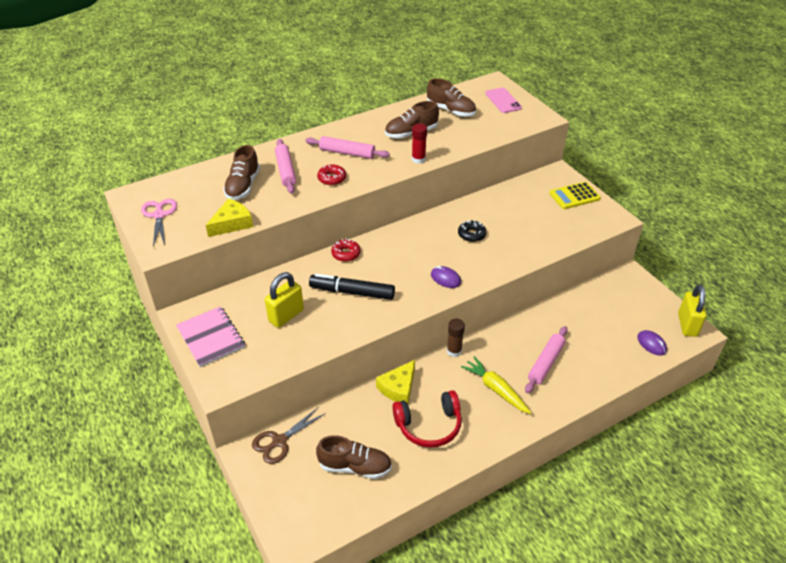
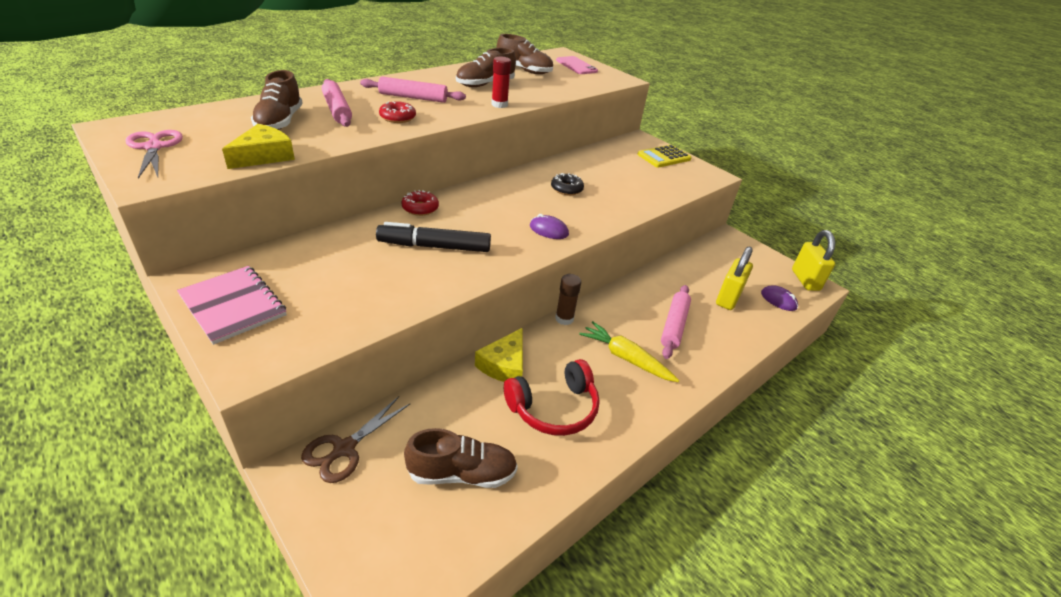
camera: 15 degrees left, 5 degrees down
(286, 316) = (346, 275): yellow padlock -> yellow padlock (728, 298)

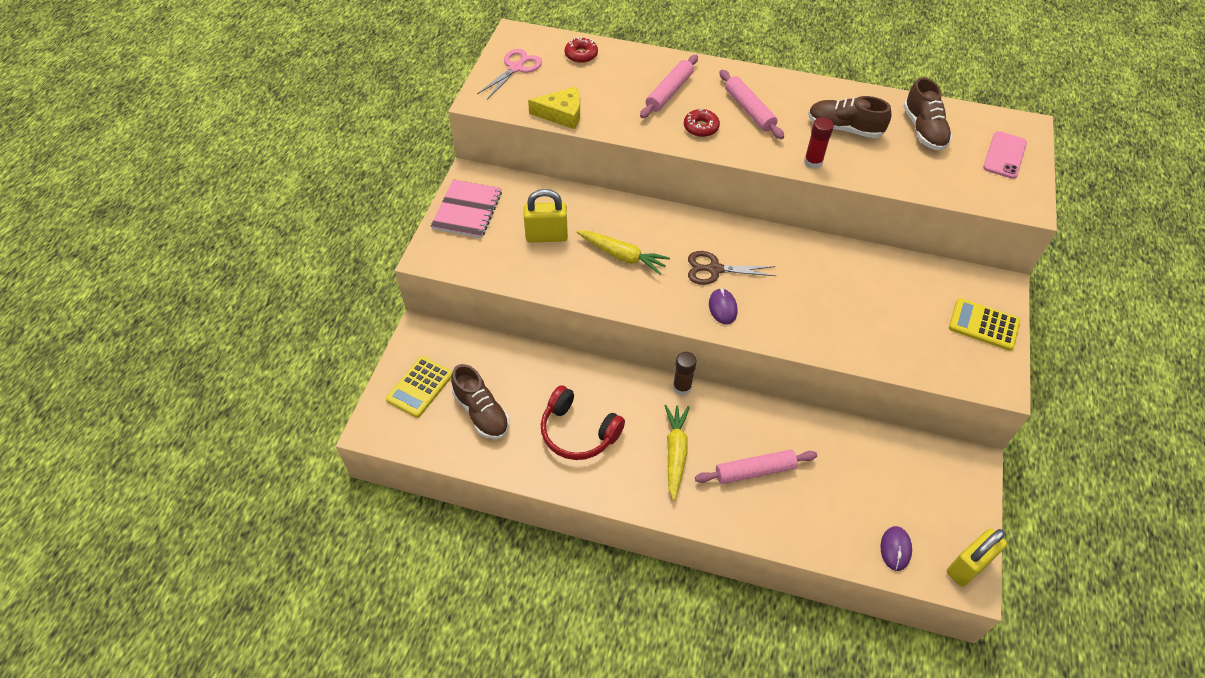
camera: 60 degrees right, 15 degrees up
(280, 122) = (613, 84): brown shoe -> none
(344, 448) = (452, 343): brown scissors -> brown scissors (715, 269)
(369, 516) = (420, 387): none -> yellow calculator
(420, 208) = (661, 216): red donut -> red donut (581, 55)
(434, 246) = (622, 256): black marker -> yellow carrot
(504, 365) = (593, 378): yellow cheese -> none
(566, 189) = (807, 284): black donut -> none
(728, 298) = (847, 501): yellow padlock -> yellow padlock (546, 236)

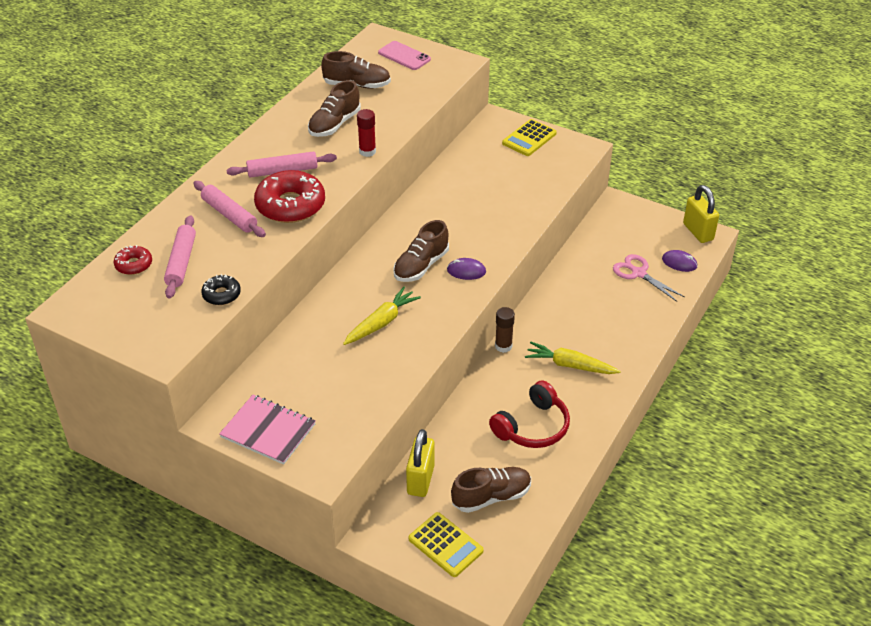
camera: 75 degrees left, 10 degrees down
(516, 68) = (125, 318): pink scissors -> pink scissors (639, 273)
(546, 236) = (333, 372): yellow padlock -> yellow padlock (420, 480)
(562, 114) = (221, 294): yellow cheese -> black donut
(701, 127) = (290, 205): red donut -> red donut, size x1.98
(715, 269) = (421, 266): brown scissors -> brown shoe
(755, 471) = (598, 321): pink rolling pin -> pink rolling pin (181, 262)

